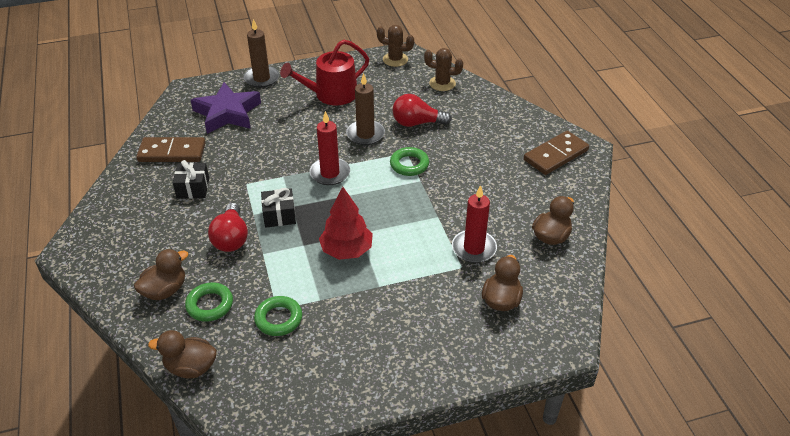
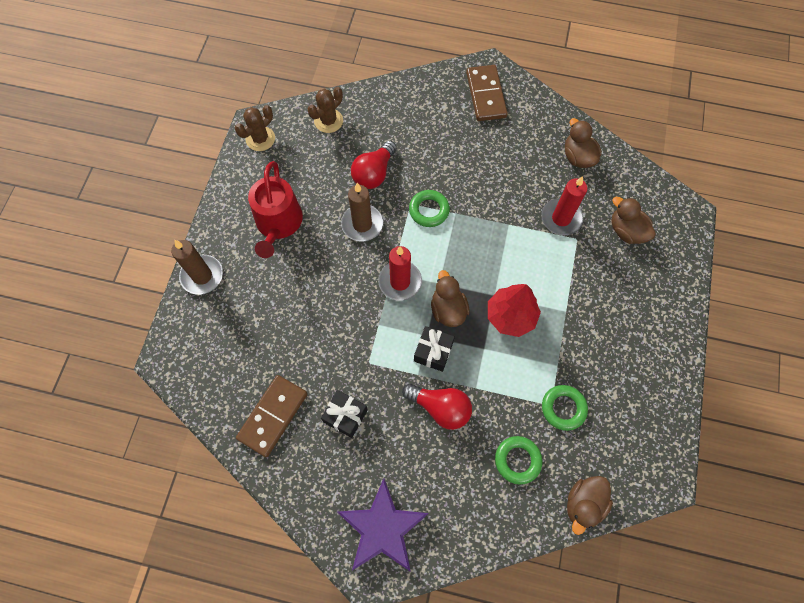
camera: 60 degrees left, 25 degrees up
(165, 290) = (478, 494): brown duck -> brown duck (448, 309)
(227, 113) = (241, 335): purple star -> purple star (382, 528)

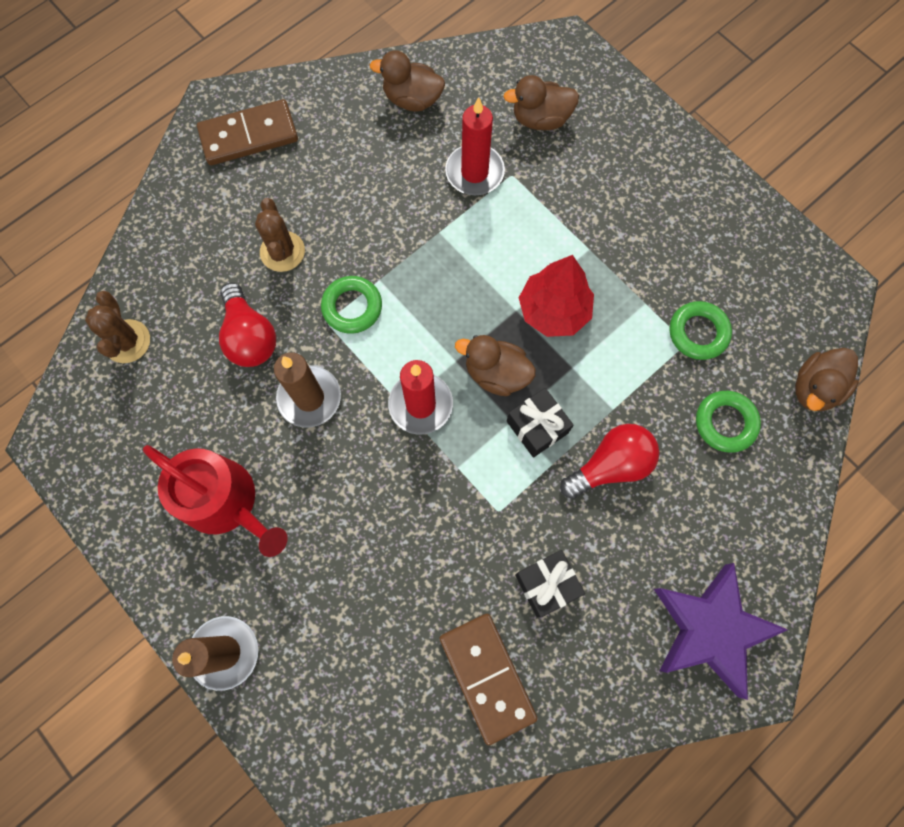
camera: 55 degrees left, 5 degrees up
(260, 139) = (79, 446): brown cactus -> brown cactus (282, 251)
(485, 95) = (249, 136): brown domino -> brown domino turned 45 degrees counterclockwise
(583, 504) = (814, 388): brown duck -> brown duck turned 60 degrees clockwise

